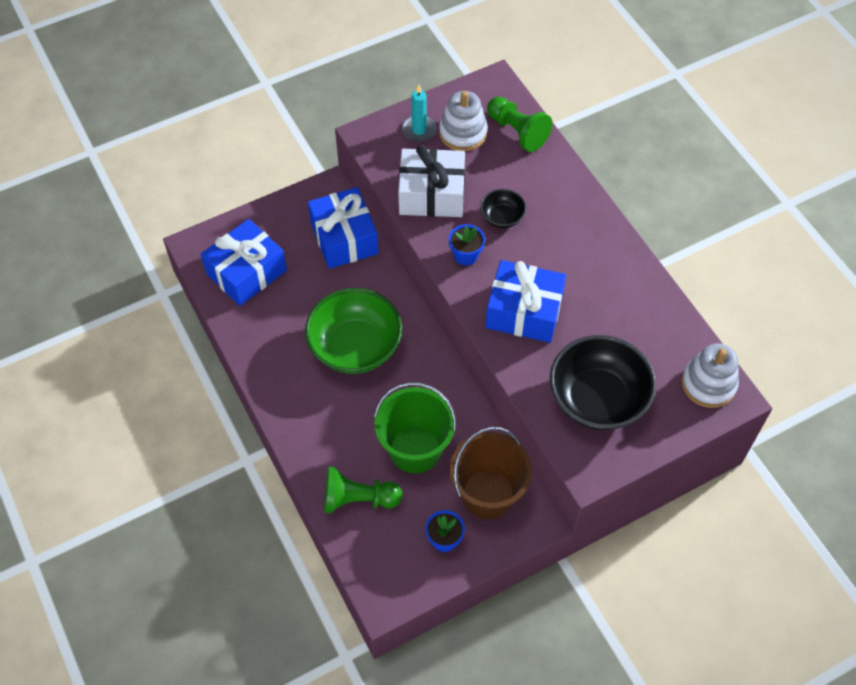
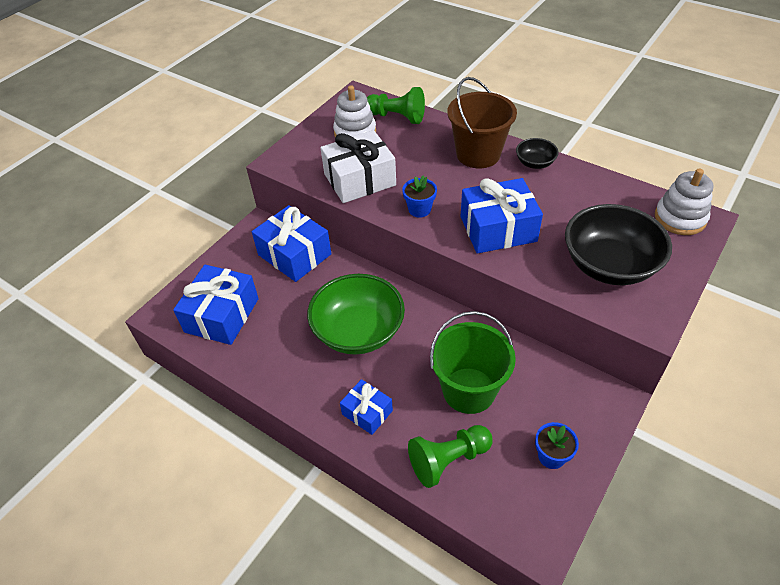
camera: 25 degrees left, 10 degrees down
(317, 425) = (367, 412): none -> blue gift
(419, 130) = (318, 143): turquoise candle -> none
(488, 494) = (558, 397): brown bucket -> brown bucket (478, 154)
(502, 217) = (428, 173): black bowl -> black bowl (535, 163)

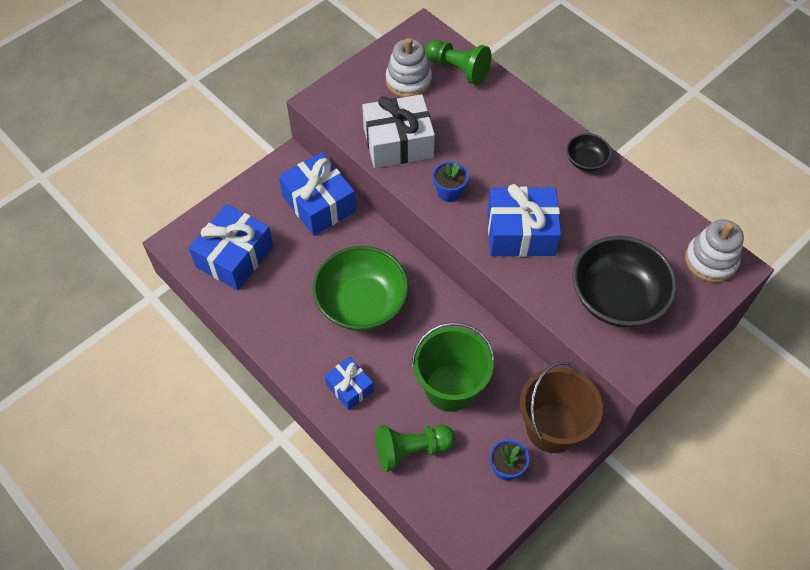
camera: 10 degrees right, 10 degrees up
(478, 154) = (530, 137): brown bucket -> brown bucket (552, 428)

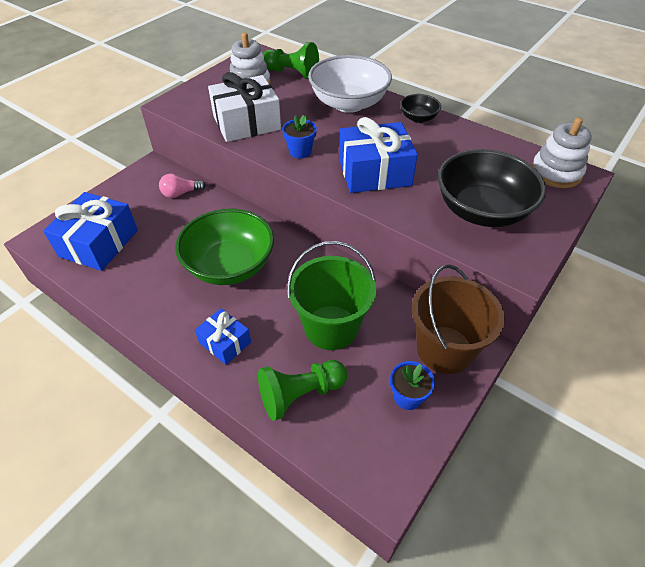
camera: 10 degrees left, 10 degrees down
(319, 204) = (180, 193): blue gift -> pink light bulb
(513, 128) = (348, 103): none -> white bowl

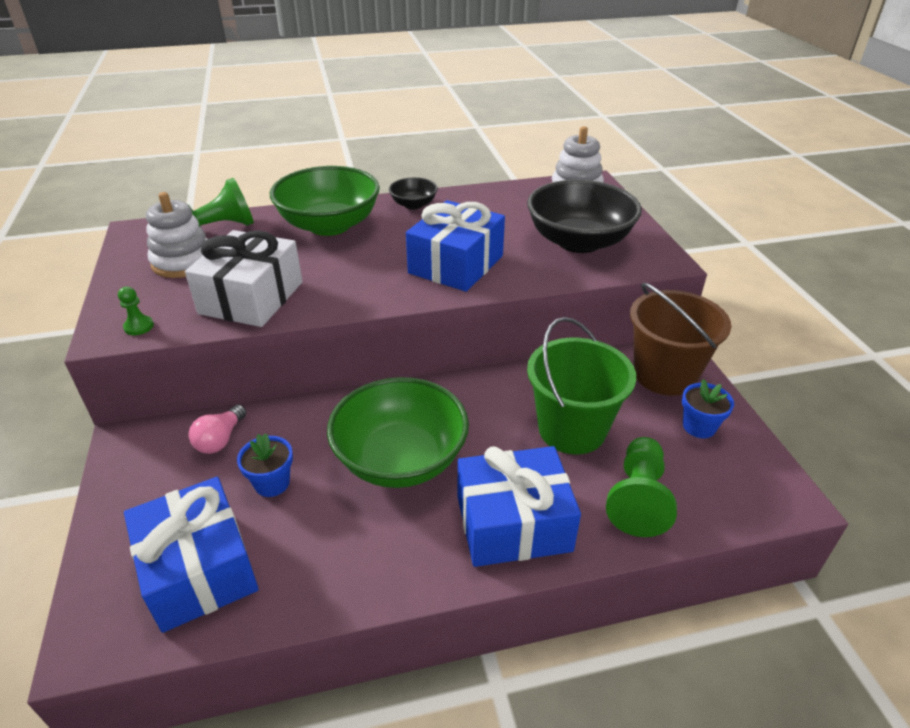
camera: 50 degrees left, 10 degrees down
(184, 107) = (139, 327): none -> green pawn
(225, 342) = (513, 523): blue gift -> blue gift, size x1.78
(300, 151) = (358, 288): blue flower pot -> blue flower pot (272, 483)
(348, 103) = (329, 225): white bowl -> green bowl

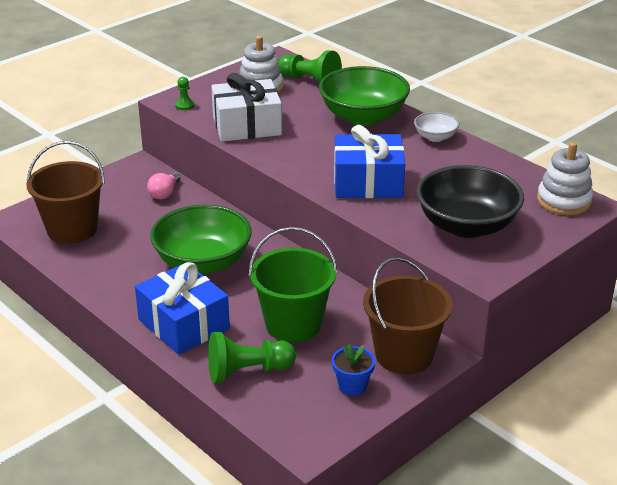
camera: 60 degrees right, 5 degrees down
(199, 569) = (72, 229): blue gift -> brown bucket
(220, 439) = (165, 193): pink light bulb -> pink light bulb turned 60 degrees counterclockwise
(272, 483) = (146, 225): blue flower pot -> none
(413, 204) = (435, 137): black bowl -> white bowl

